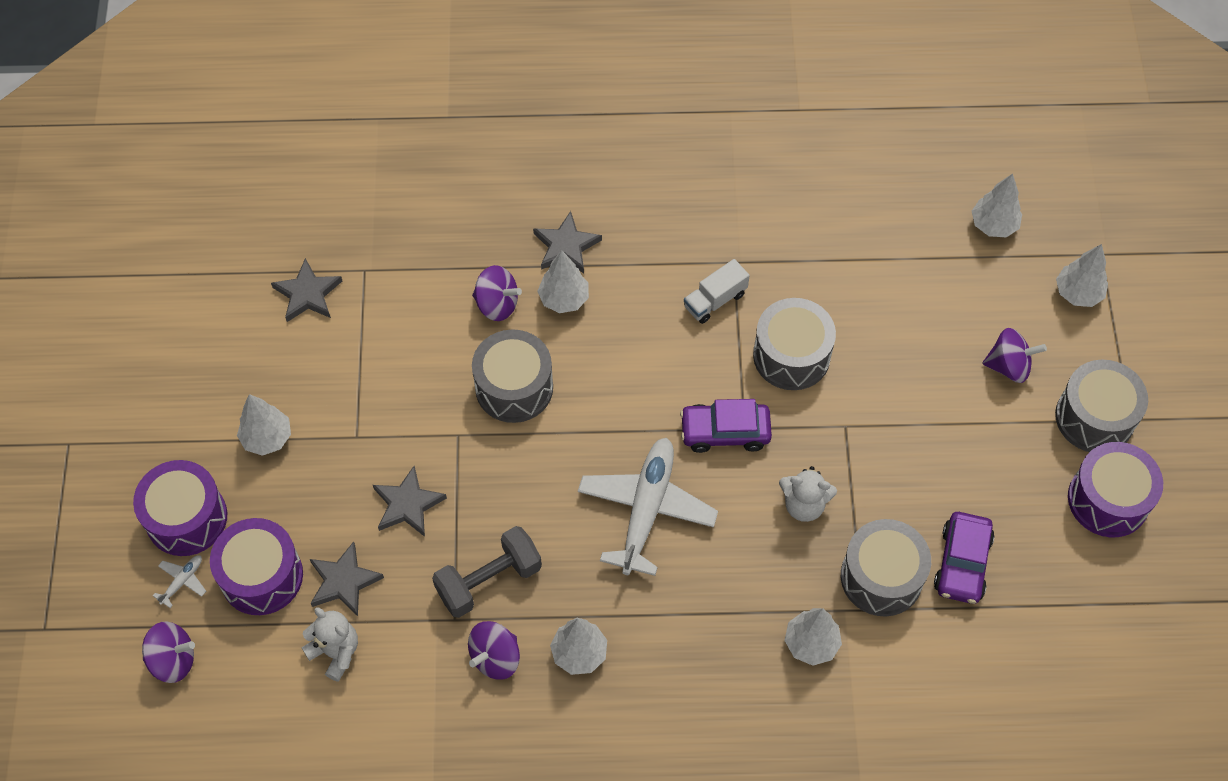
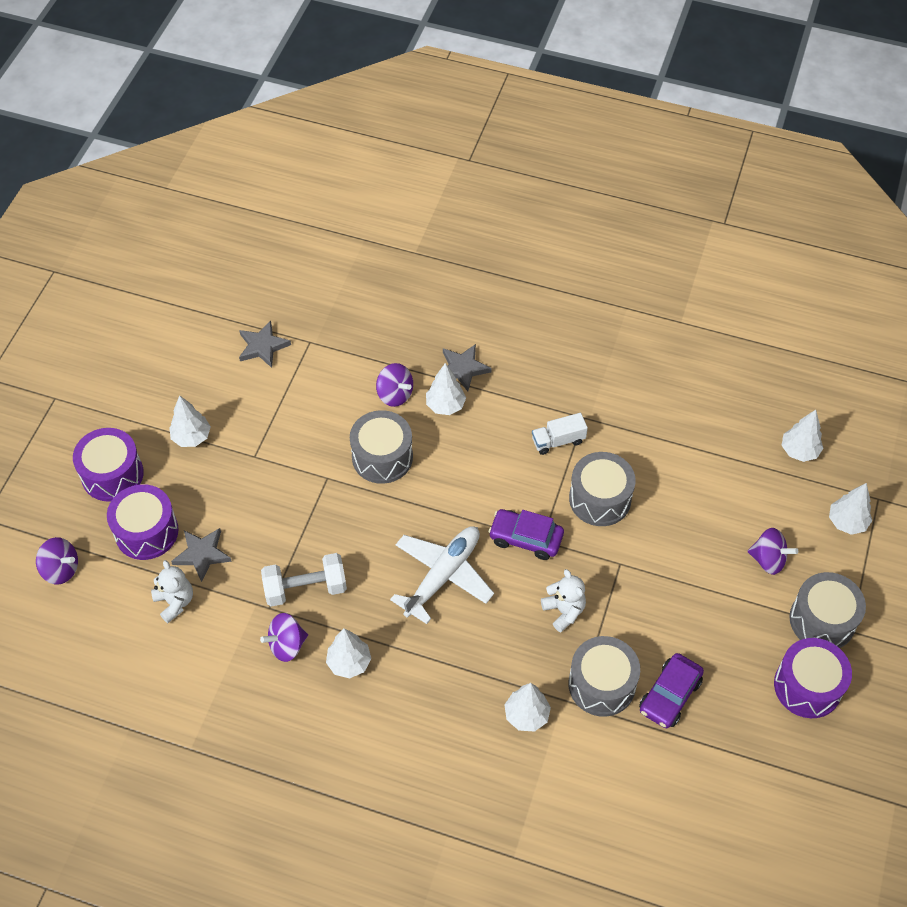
camera: 20 degrees right, 5 degrees down
(182, 581) = (91, 517): white plane -> none
(408, 504) = (270, 515): grey star -> none
(489, 580) = (305, 588): grey dumbbell -> white dumbbell
(804, 504) = (564, 611): white teddy bear -> white teddy bear turned 150 degrees counterclockwise

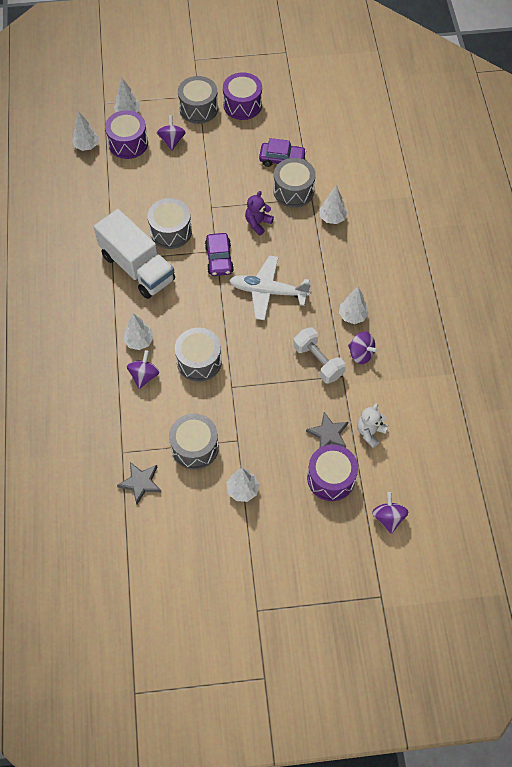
camera: 115 degrees left, 5 degrees up
(112, 474) = (300, 527): purple drum -> purple drum (128, 143)
(272, 411) = (195, 447): none -> grey drum
(463, 369) = (103, 343): grey star -> none
(558, 441) = (137, 267): white truck -> white truck, size x2.30
(564, 611) = (258, 223): white teddy bear -> purple teddy bear

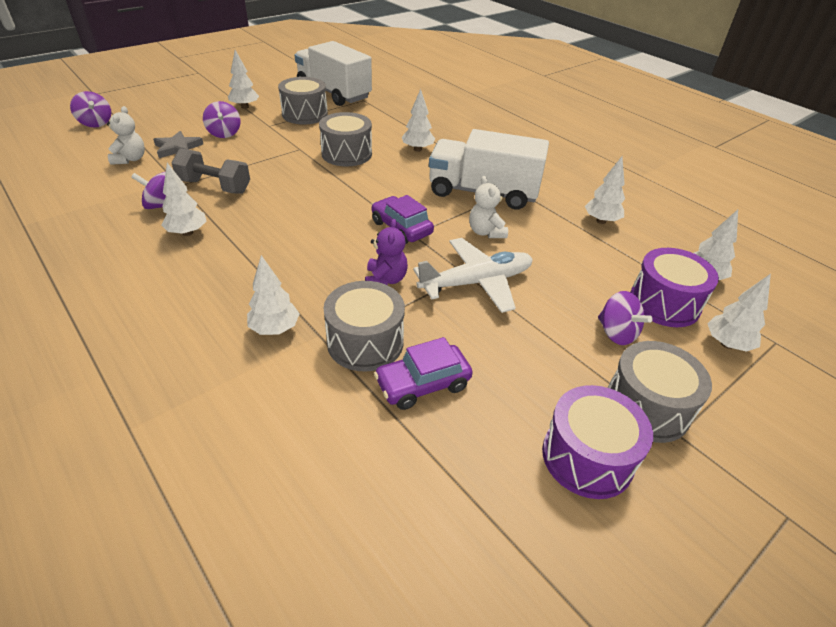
camera: 145 degrees right, 20 degrees down
(90, 207) = (601, 221): none -> white tree
(140, 483) = (333, 93): grey star -> white truck
(144, 376) = (389, 134): purple spinning top -> purple spinning top (224, 133)
(171, 231) = (486, 232): grey drum -> white teddy bear
(268, 291) = (315, 220): white plane -> white plane (476, 282)
(318, 361) = (215, 186): white dumbbell -> grey dumbbell
(331, 478) = (163, 128): purple drum -> none

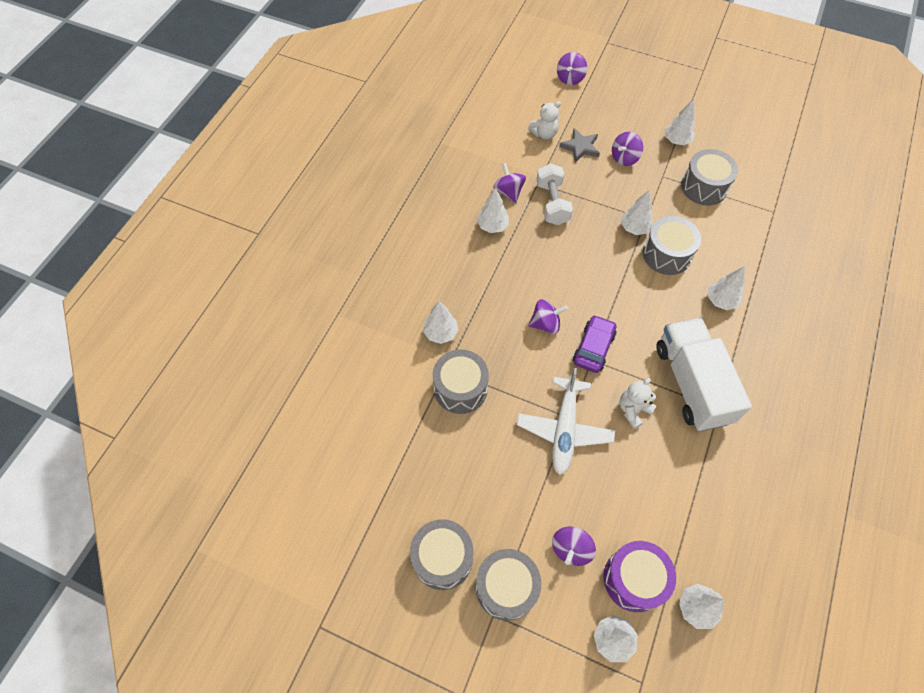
camera: 65 degrees right, 20 degrees up
(215, 186) = (552, 203): grey dumbbell -> white dumbbell
(333, 93) = (764, 182): white truck -> none
(345, 246) = (545, 324): none -> purple spinning top
(385, 280) = (526, 369): purple teddy bear -> none
(423, 384) = (446, 439): purple car -> none
(476, 282) = (564, 429): white plane -> white plane turned 60 degrees clockwise
(587, 457) = (442, 558): purple drum -> grey drum
(601, 221) = (722, 497): white tree -> white tree (634, 228)

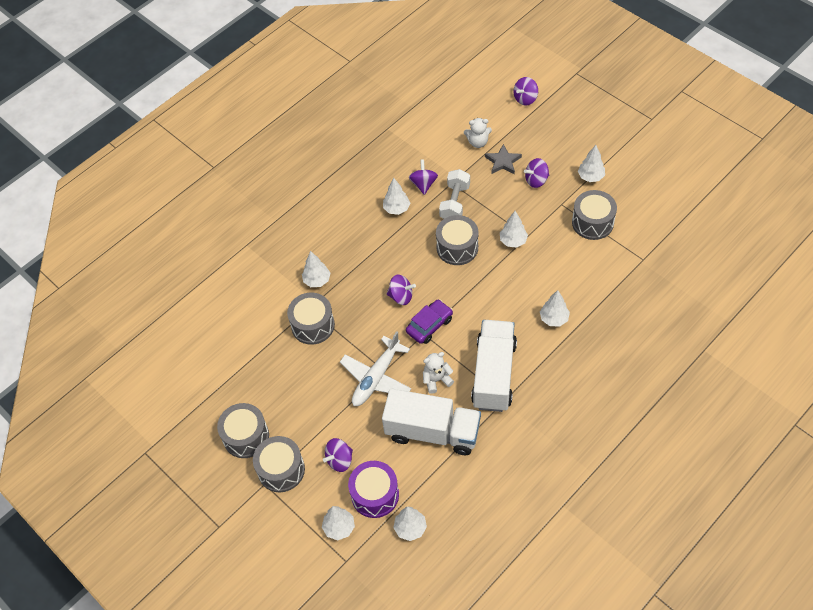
camera: 25 degrees right, 5 degrees down
(660, 475) = (432, 432): none -> white truck
(666, 254) = (529, 269): grey drum -> grey drum (457, 247)

